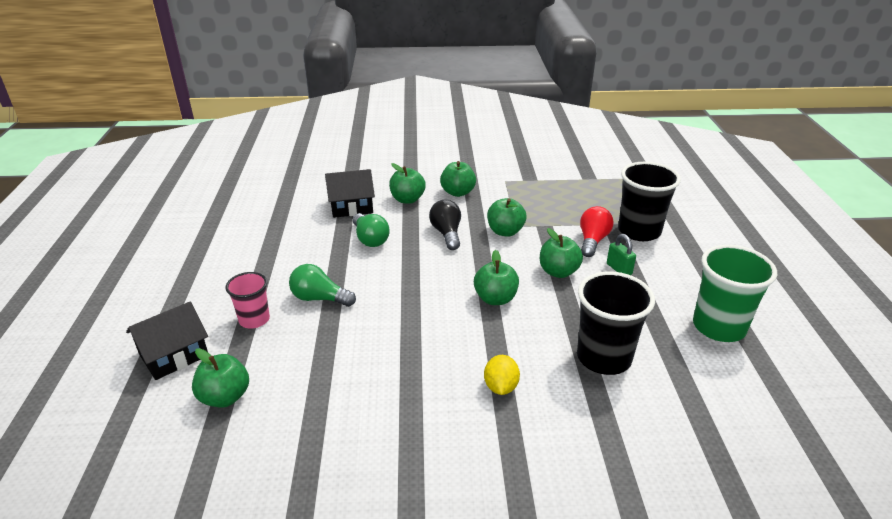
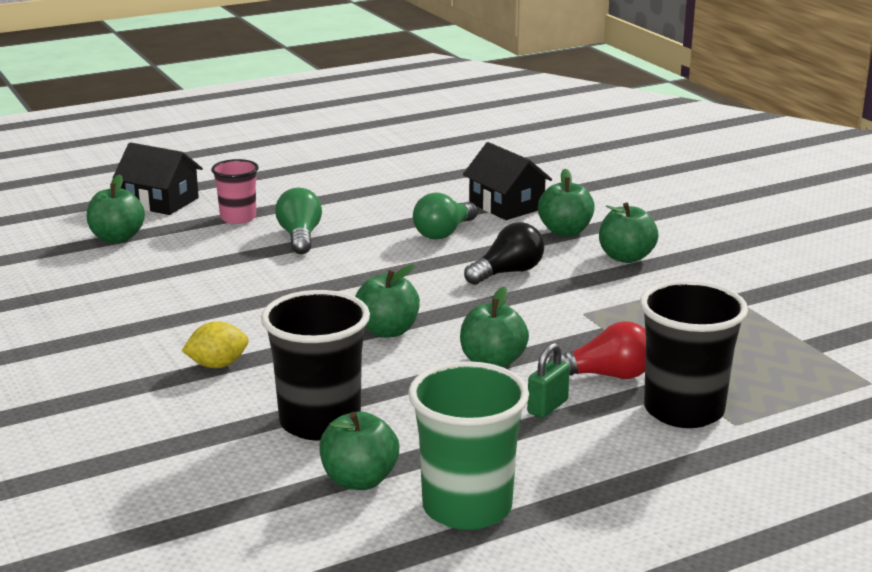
camera: 65 degrees right, 10 degrees down
(505, 231) = (558, 308): green apple -> green apple (359, 480)

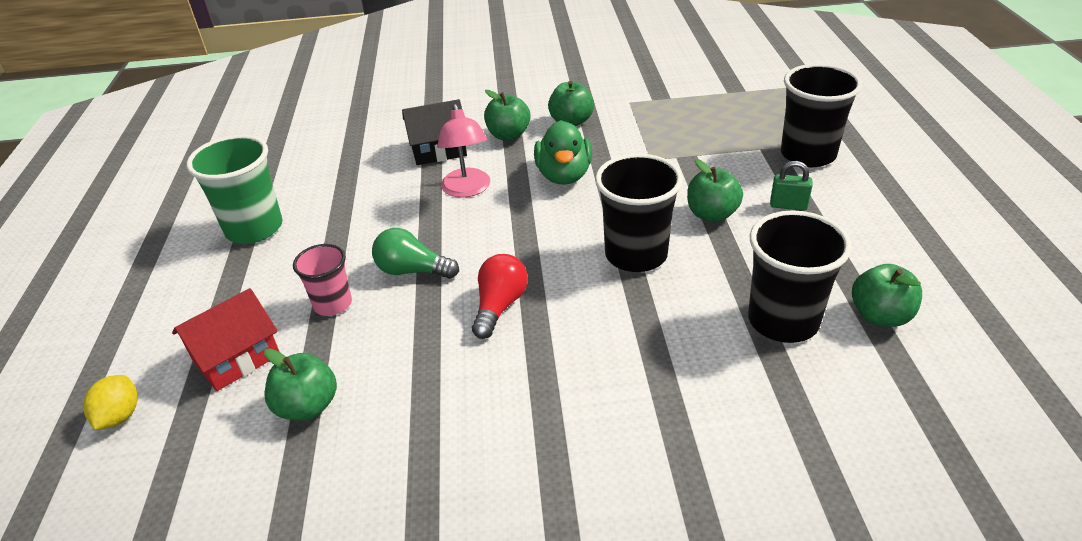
camera: 65 degrees left, 15 degrees up
(160, 201) = (236, 357): black house -> red house
(217, 365) = (656, 368): yellow lemon -> yellow lemon (120, 416)
(387, 331) = (636, 255): green apple -> black cup
(444, 233) = (467, 190): green light bulb -> pink lamp
(467, 507) = (924, 271): green cup -> green cup (254, 228)
(508, 272) = (564, 175): black light bulb -> green duck
(547, 407) = (788, 205): green padlock -> green padlock turned 45 degrees counterclockwise
(607, 375) = (750, 171): red light bulb -> red light bulb (500, 306)

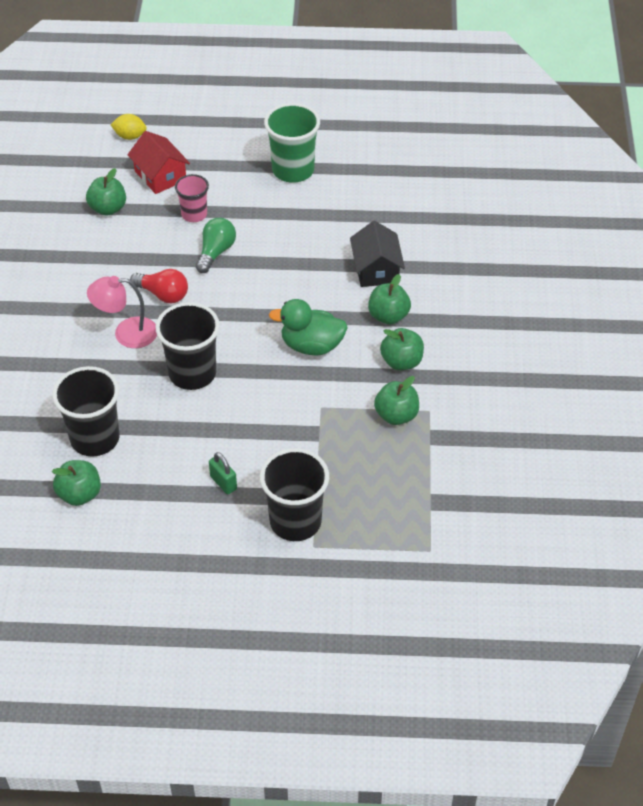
camera: 95 degrees right, 10 degrees up
(467, 190) = (308, 285): pink lamp -> pink lamp (126, 333)
(711, 214) = (227, 429): green apple -> green apple (396, 415)
(788, 205) = (223, 483): green padlock -> green padlock turned 60 degrees counterclockwise

